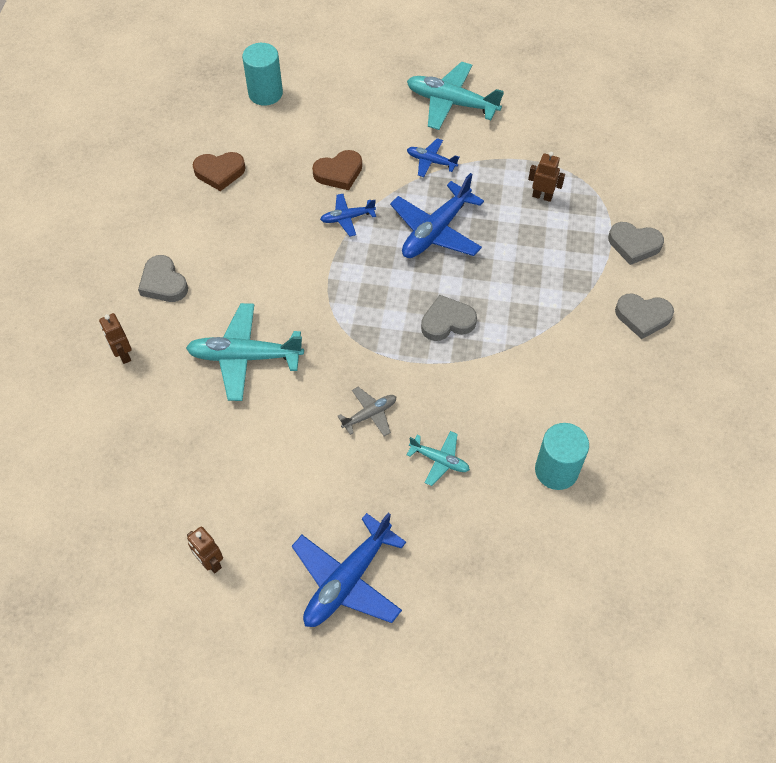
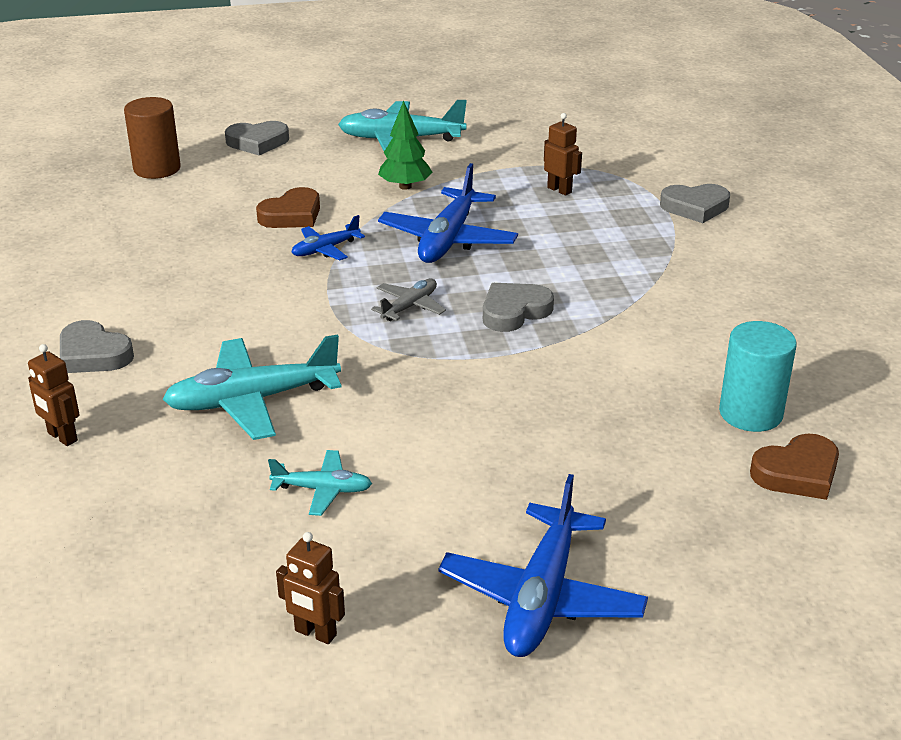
camera: 20 degrees left, 25 degrees down
(219, 172) = (127, 242): brown heart -> brown heart (797, 473)
(265, 93) = (157, 169): turquoise cylinder -> brown cylinder
(370, 414) = (466, 417): grey plane -> grey plane (410, 306)
(431, 161) = (405, 186): blue plane -> green tree
(439, 460) = (591, 439): turquoise plane -> turquoise plane (322, 490)
(542, 196) = (559, 190): brown robot -> brown robot turned 45 degrees clockwise
(642, 317) = (750, 260): grey heart -> grey heart (257, 142)

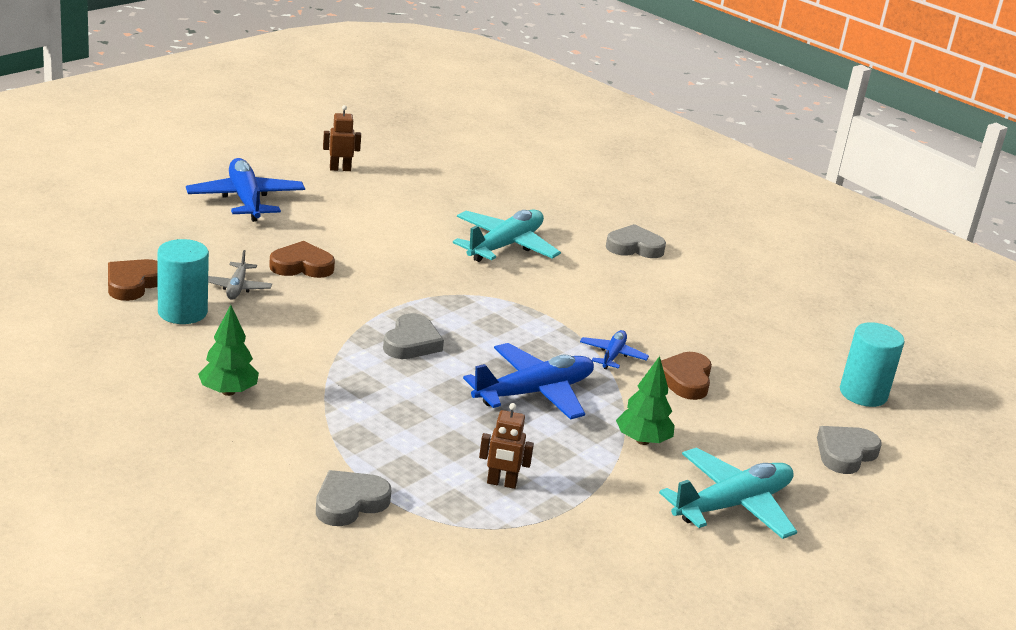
camera: 140 degrees right, 5 degrees down
(62, 437) = (574, 207): brown robot -> none
(157, 169) = (863, 394): brown cylinder -> turquoise cylinder
(322, 490) = (406, 216): turquoise plane -> none
(410, 306) = (490, 326): grey plane -> grey plane (237, 287)
(448, 239) = (534, 393): blue plane -> blue plane turned 75 degrees clockwise
(553, 441) = (302, 266): none -> brown heart
(746, 312) = (228, 391): none -> green tree

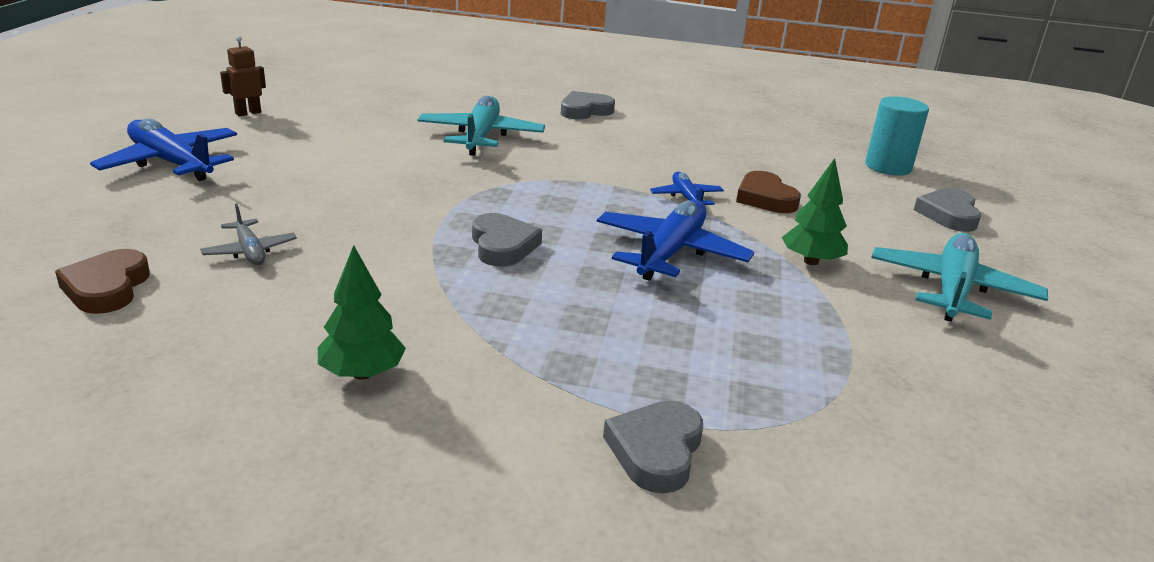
camera: 30 degrees left, 0 degrees up
(182, 312) = (207, 300): turquoise cylinder -> none
(302, 266) = (303, 208): brown heart -> none
(501, 483) = (764, 354): brown robot -> none

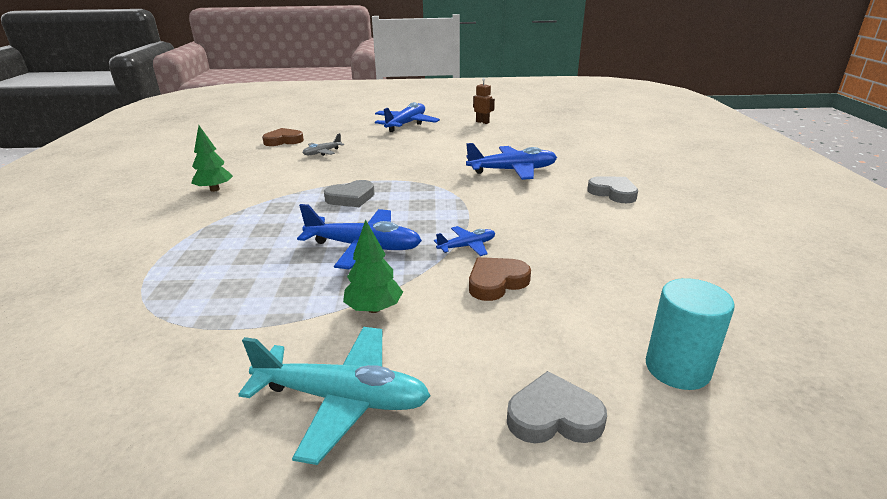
camera: 80 degrees right, 0 degrees up
(481, 137) = (512, 170): turquoise plane -> blue plane
(656, 451) = (130, 260): grey heart -> none

